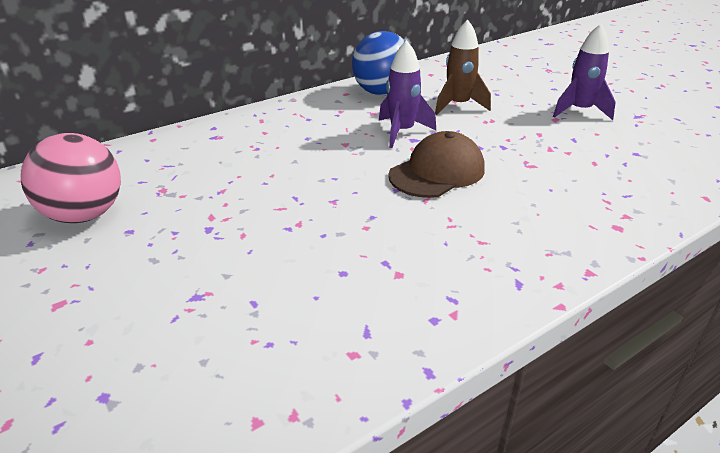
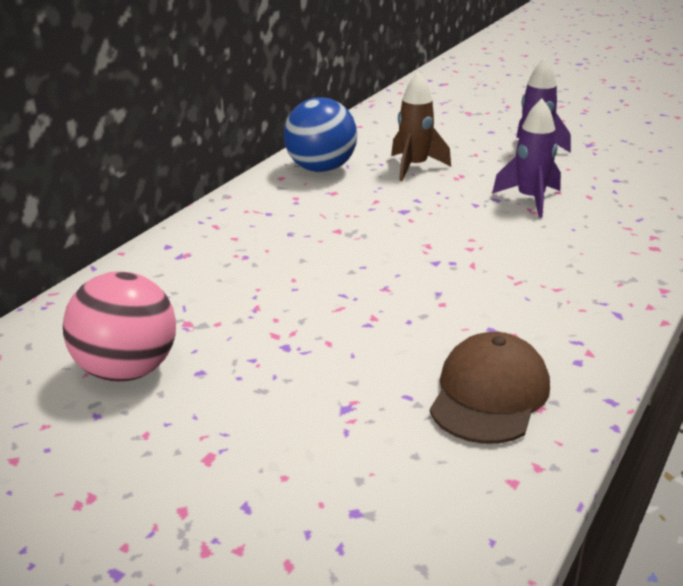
camera: 25 degrees left, 5 degrees down
(402, 132) = (384, 206): purple rocket -> purple rocket (530, 200)
(437, 172) = (458, 237): brown cap -> brown cap (489, 395)

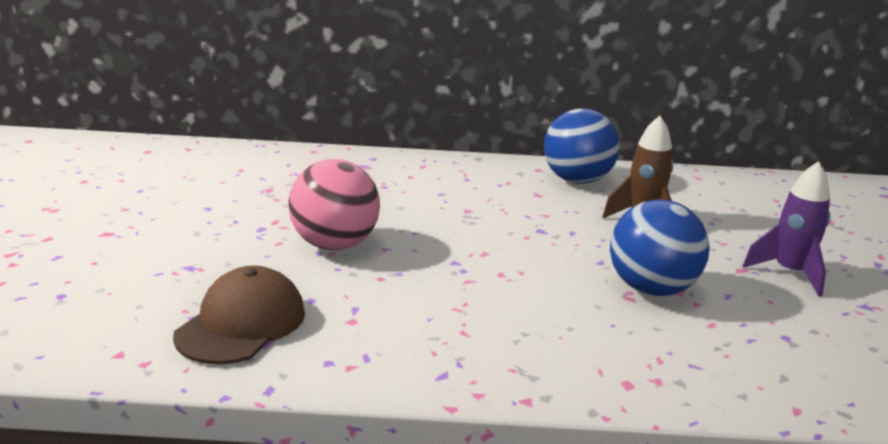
camera: 60 degrees right, 5 degrees down
(127, 371) = (194, 186): pink ball -> pink ball (334, 245)
(489, 395) = (241, 324): brown cap -> brown cap turned 60 degrees counterclockwise
(530, 200) = (651, 289): purple rocket -> blue ball

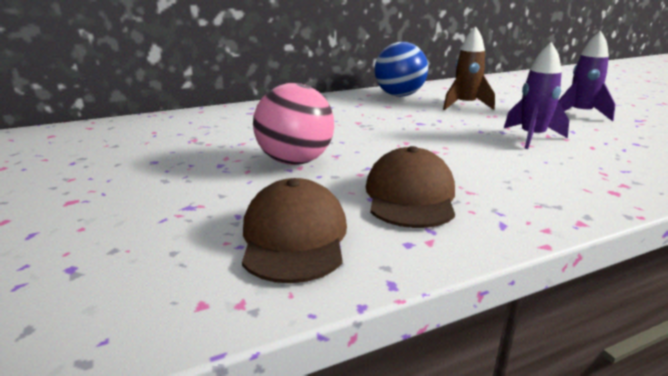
camera: 25 degrees left, 0 degrees up
(395, 318) = (410, 196): none -> brown cap
(651, 289) = (532, 138): blue ball -> purple rocket

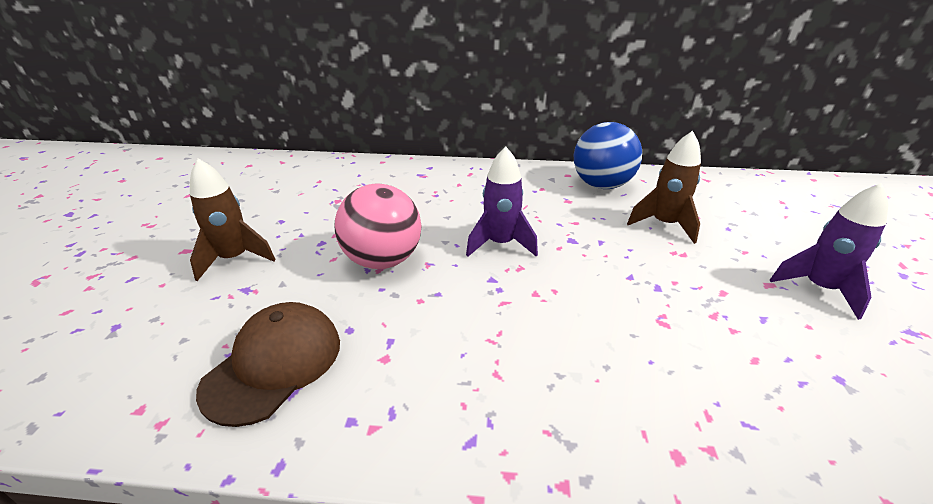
camera: 30 degrees right, 10 degrees up
(143, 193) = (235, 259): none -> brown rocket
(410, 196) = (428, 354): brown cap -> none
(532, 138) = (684, 311): purple rocket -> purple rocket (500, 244)

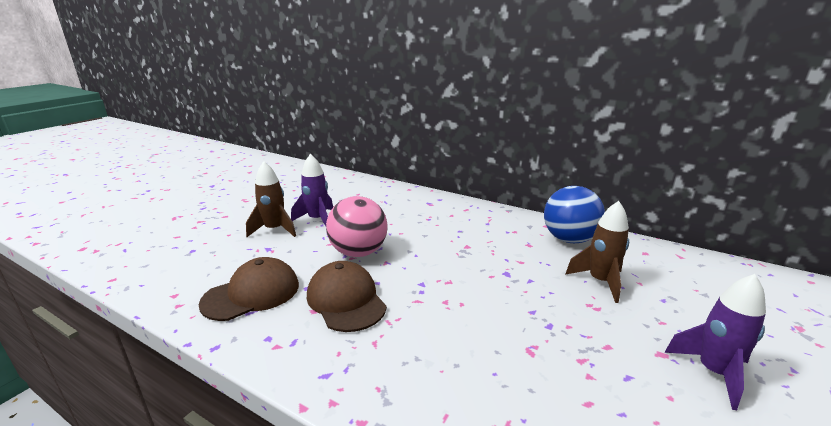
camera: 25 degrees right, 10 degrees down
(417, 330) = (346, 300): none -> brown cap
(500, 244) = (447, 262): purple rocket -> purple rocket (317, 220)

